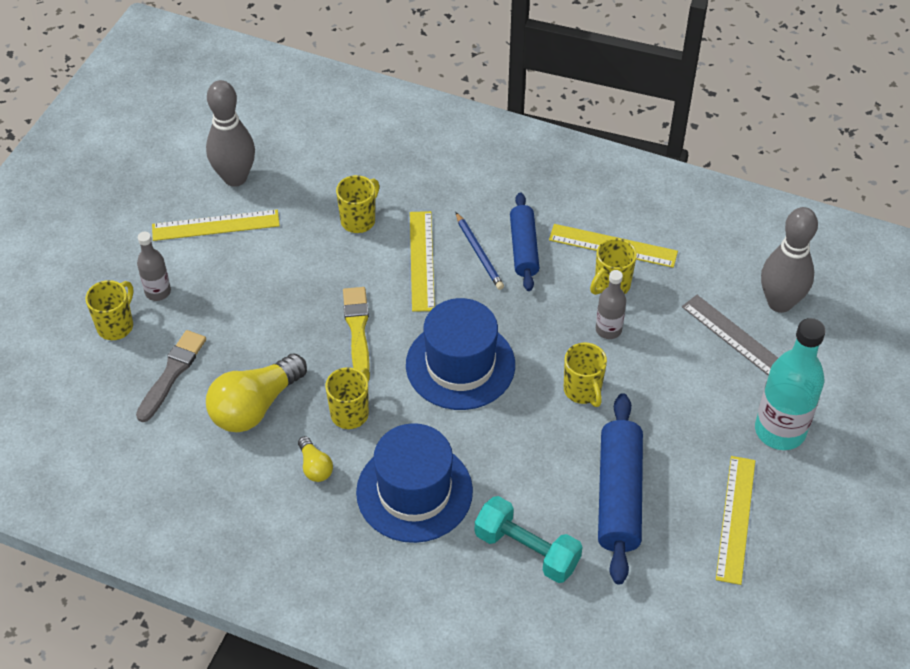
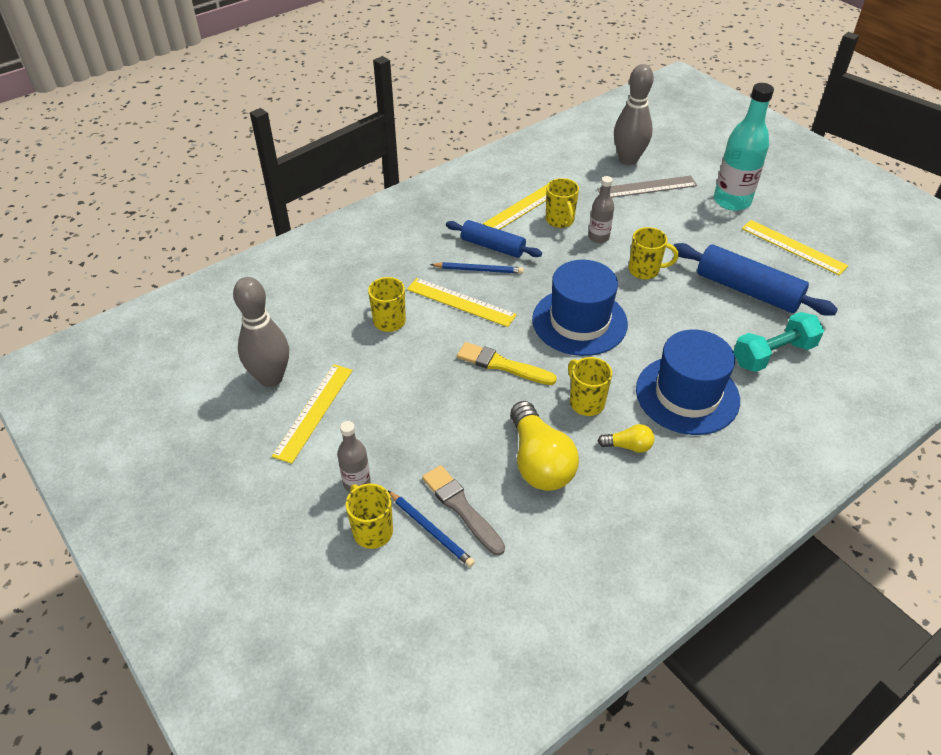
camera: 60 degrees left, 5 degrees down
(138, 363) = (431, 530): none -> blue pencil

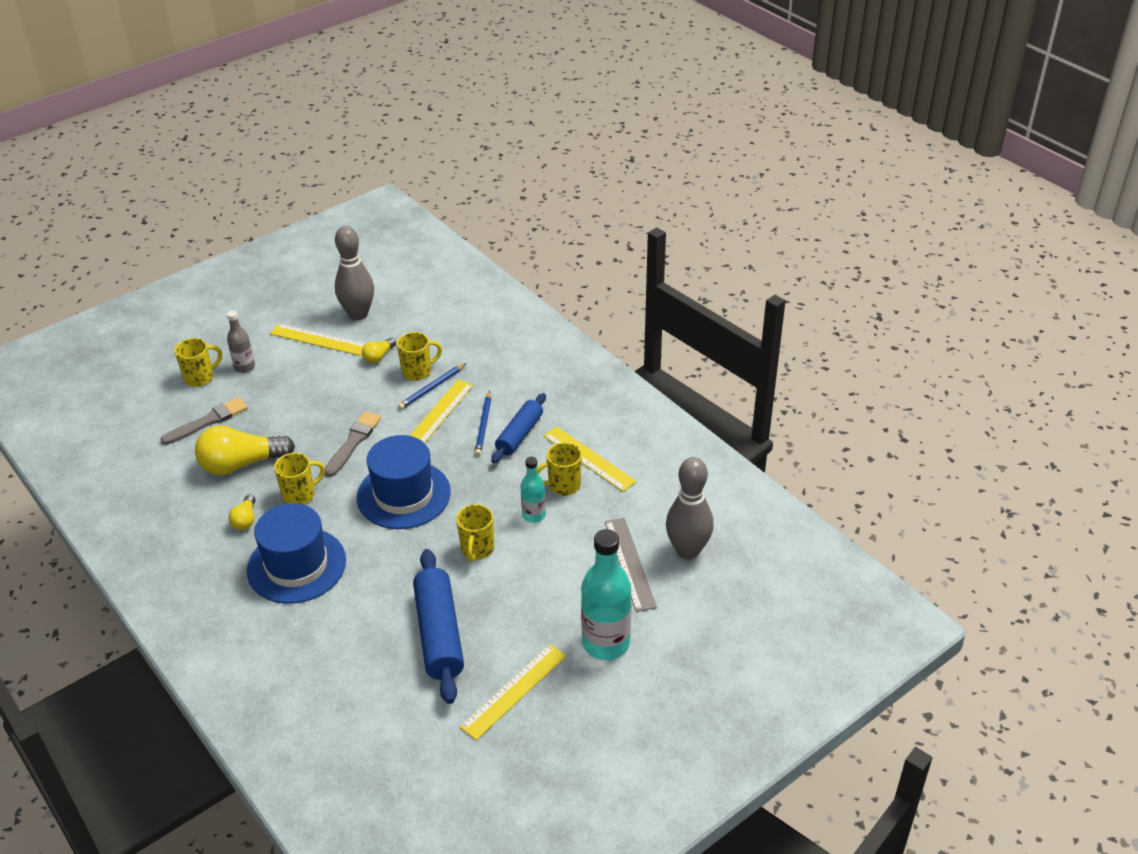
camera: 90 degrees right, 5 degrees down
(357, 354) = (378, 356): none -> yellow light bulb
(431, 530) = (192, 406): blue pencil -> blue pencil (432, 388)
(502, 365) = (353, 442): yellow brush -> grey brush
(598, 237) = (534, 515): grey bottle -> turquoise bottle
(747, 290) = (439, 634): blue rolling pin -> blue rolling pin turned 45 degrees counterclockwise
(773, 354) = (339, 640): turquoise dumbbell -> none

